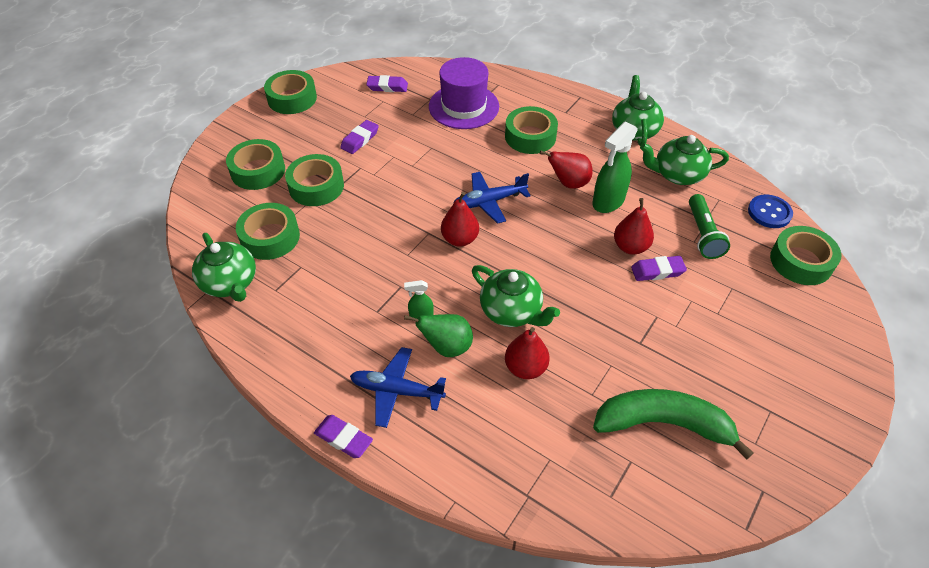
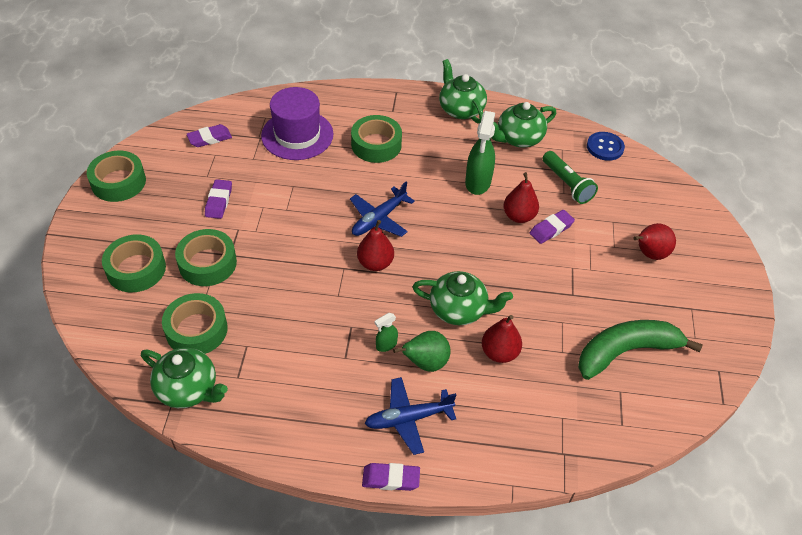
camera: 30 degrees left, 0 degrees up
(568, 183) = (436, 177): red pear -> red pear (649, 254)
(801, 261) = (649, 180): green tape -> none

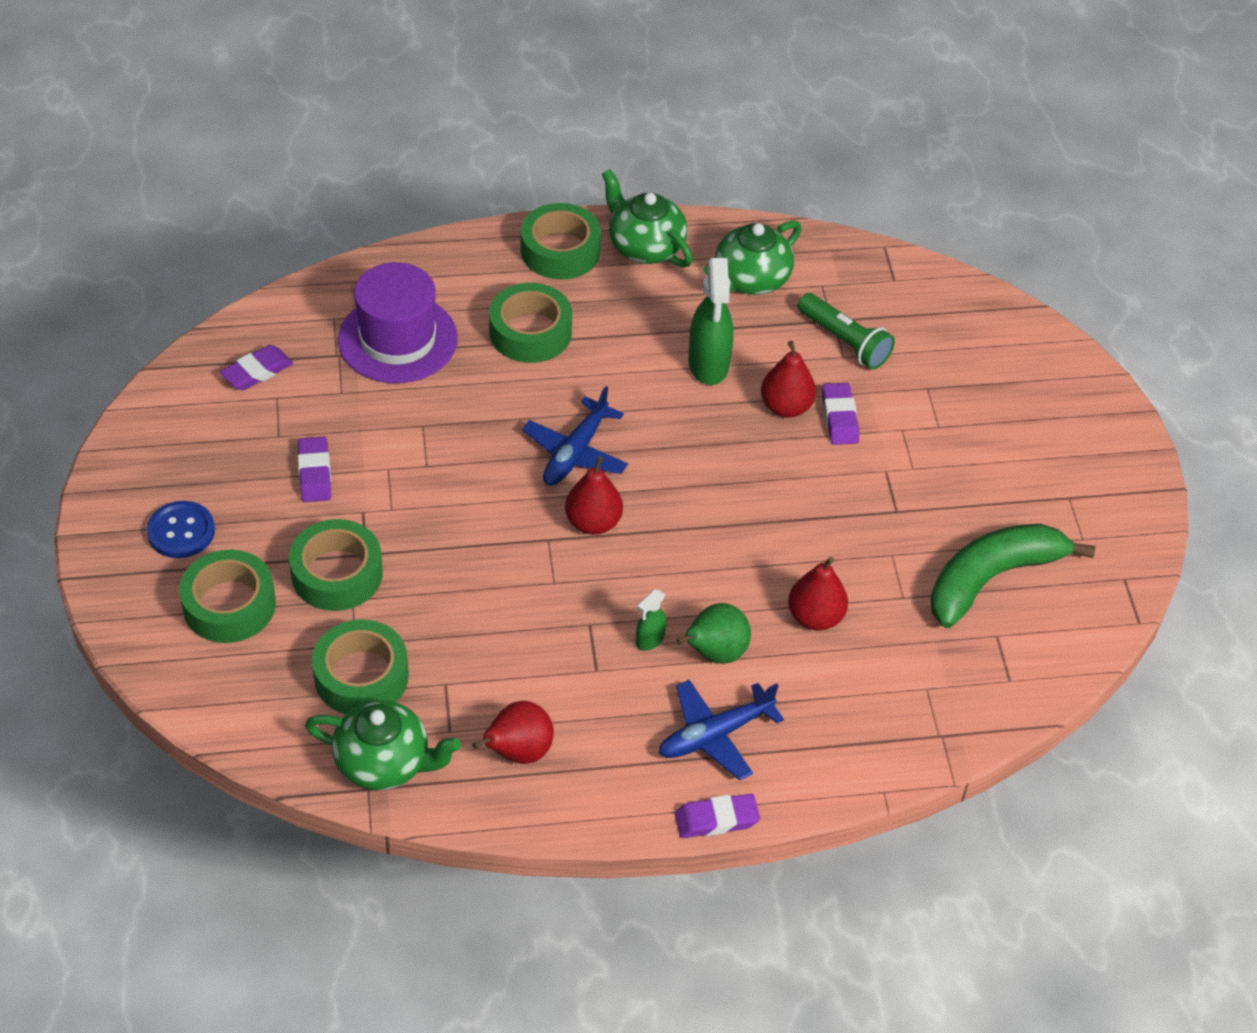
camera: 15 degrees left, 0 degrees up
(118, 182) = (139, 473): green tape -> green tape (560, 250)
(459, 310) = (739, 567): green teapot -> none
(551, 229) = (839, 417): purple eraser -> purple eraser turned 45 degrees counterclockwise
(605, 147) = (886, 270): blue button -> blue button (181, 531)
(649, 254) = (991, 428): red pear -> red pear (518, 752)

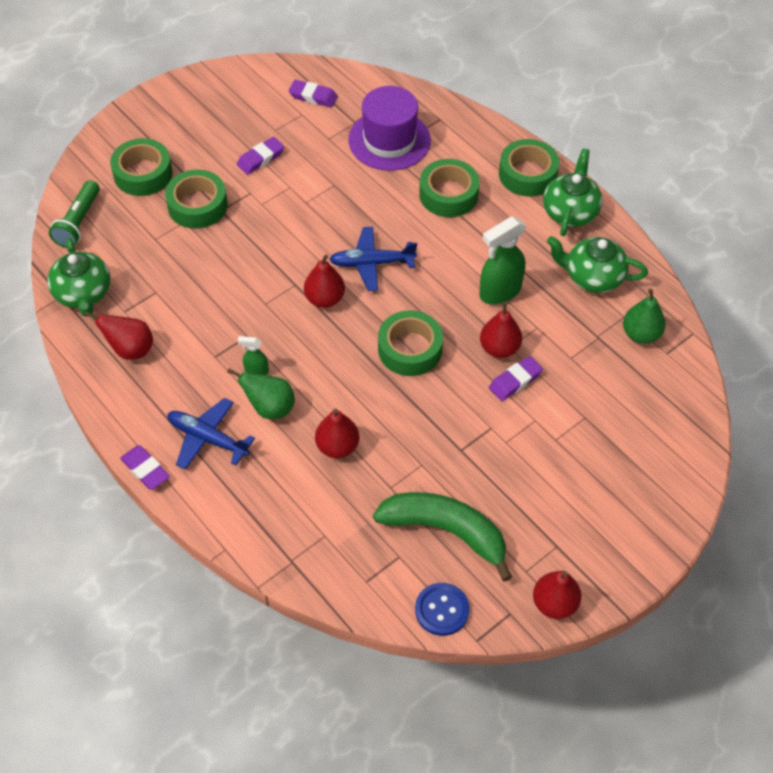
camera: 60 degrees right, 5 degrees up
(181, 531) = (177, 128): blue button -> blue button (442, 610)
(361, 676) = (134, 253): green tape -> green tape (410, 349)
(844, 341) = (584, 352): green flashlight -> green flashlight (78, 222)
(855, 285) = (641, 334): none -> green pear
(1135, 536) = (554, 604): none -> red pear

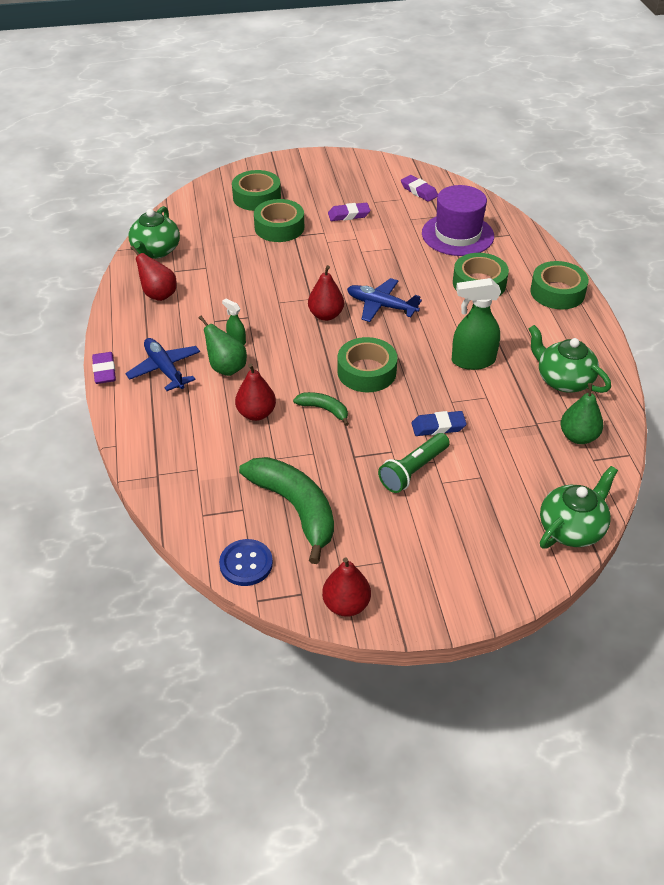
camera: 30 degrees right, 10 degrees down
(78, 222) = (189, 210): green flashlight -> green flashlight (413, 470)
(399, 411) = (324, 409): none -> green banana
(499, 348) = (442, 399): red pear -> none
(515, 381) = (438, 427): purple eraser -> blue eraser
(570, 212) = (576, 329): green teapot -> green teapot (572, 528)

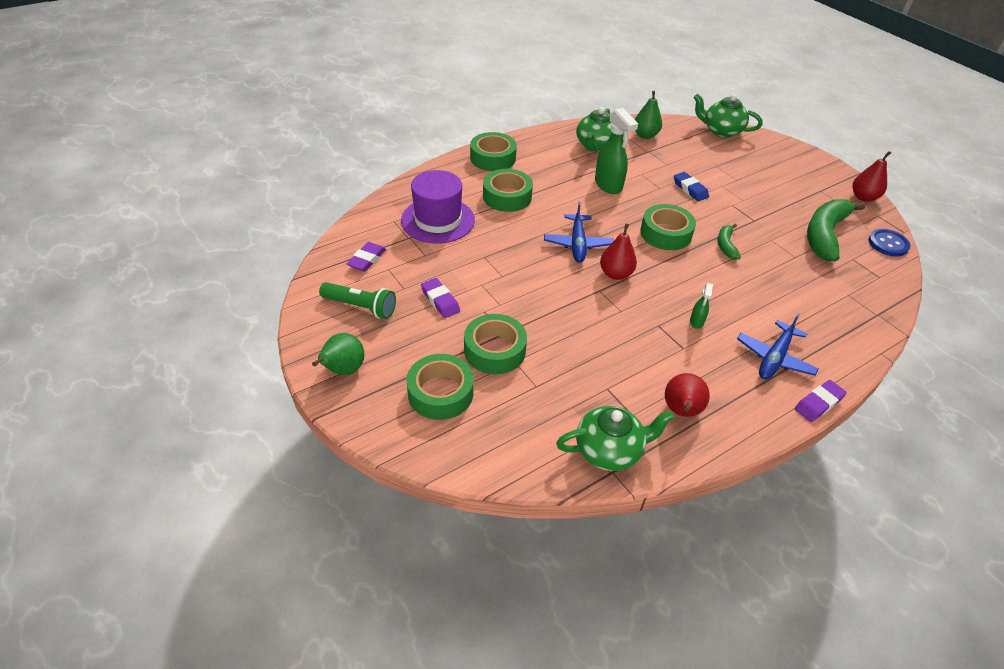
camera: 115 degrees left, 0 degrees up
(226, 368) = (735, 316): green pear -> green pear (343, 370)
(256, 413) = (765, 280): red pear -> none
(413, 470) = (739, 192): green flashlight -> green flashlight (360, 307)

